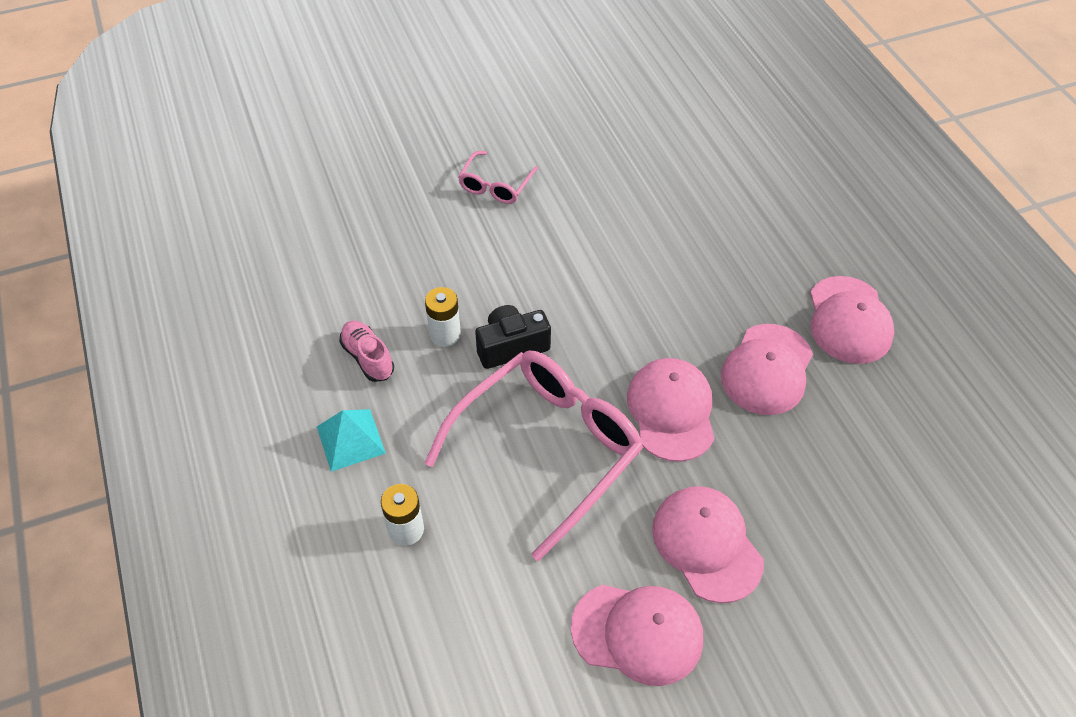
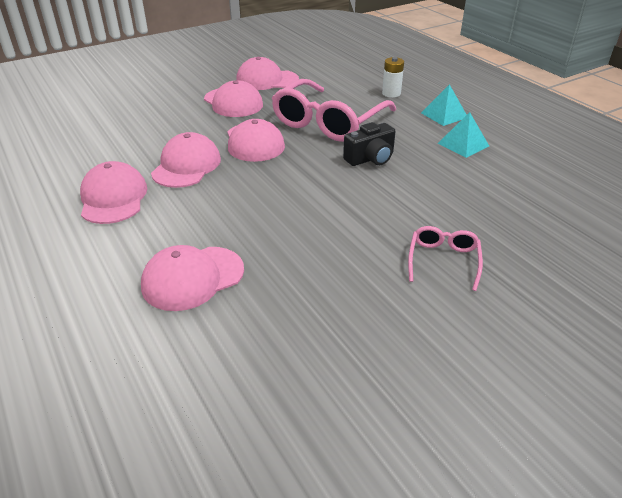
camera: 170 degrees right, 15 degrees down
(368, 358) = (463, 144): pink shoe -> turquoise pyramid
(445, 334) = (420, 159): white battery -> none
(737, 200) = (193, 278): none -> pink cap

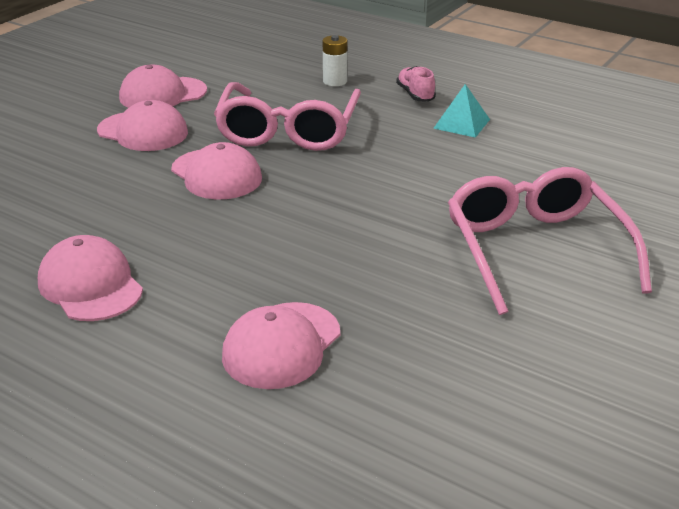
camera: 25 degrees left, 5 degrees down
(186, 166) = (153, 223): pink cap -> none
(370, 158) = (373, 162): black camera -> none
(443, 260) = (535, 249): pink glasses -> pink glasses, size x2.08
(444, 115) = (415, 95): turquoise pyramid -> pink shoe

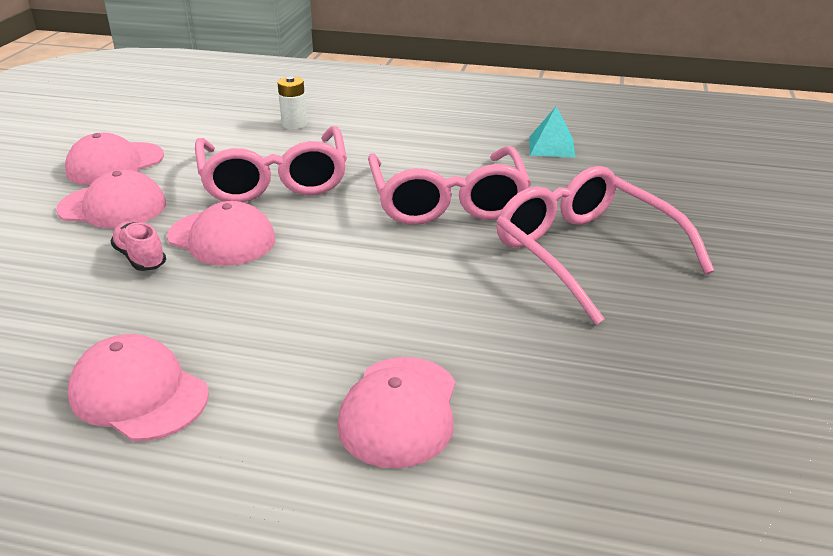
camera: 20 degrees left, 0 degrees up
(415, 95) = (381, 125): pink shoe -> pink shoe (140, 258)
(434, 177) = (448, 201): none -> pink glasses
(461, 124) = (441, 146): turquoise pyramid -> turquoise pyramid (551, 147)

